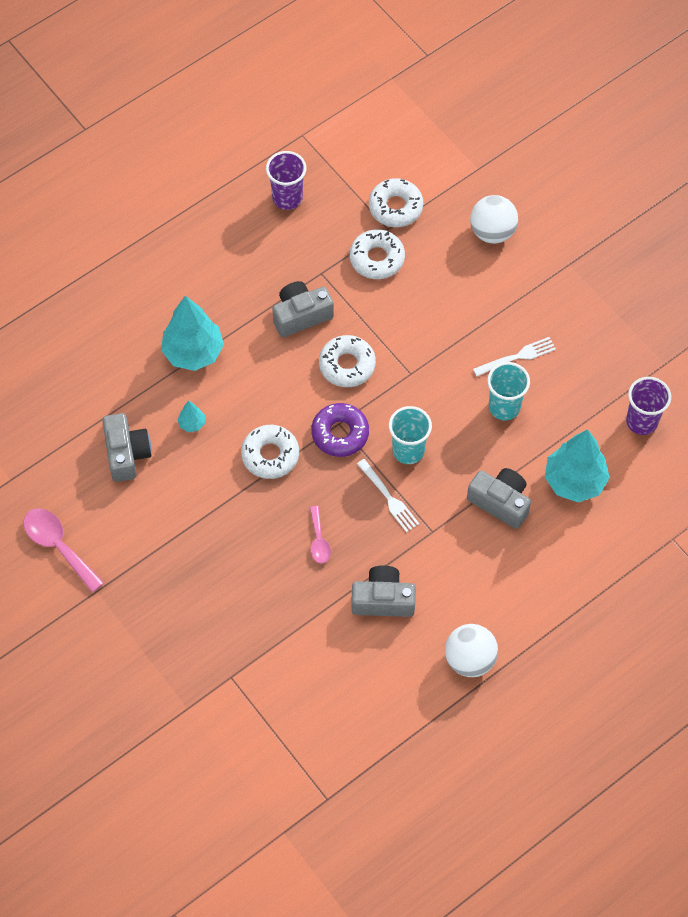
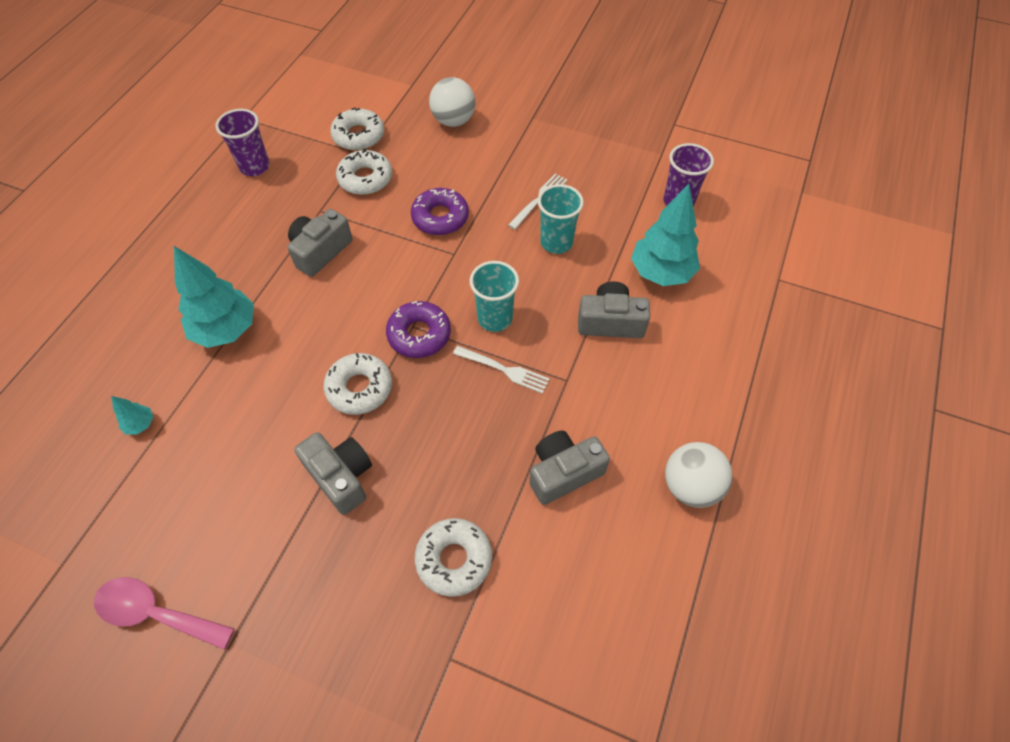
camera: 30 degrees left, 5 degrees down
(126, 453) = (197, 463): grey camera -> grey camera (341, 477)
(192, 423) = (258, 397): turquoise tree -> turquoise tree (140, 424)
(319, 540) = (459, 447): pink spoon -> none
(347, 365) = (389, 273): white donut -> white donut (454, 559)
(419, 332) = (440, 217): none -> purple donut

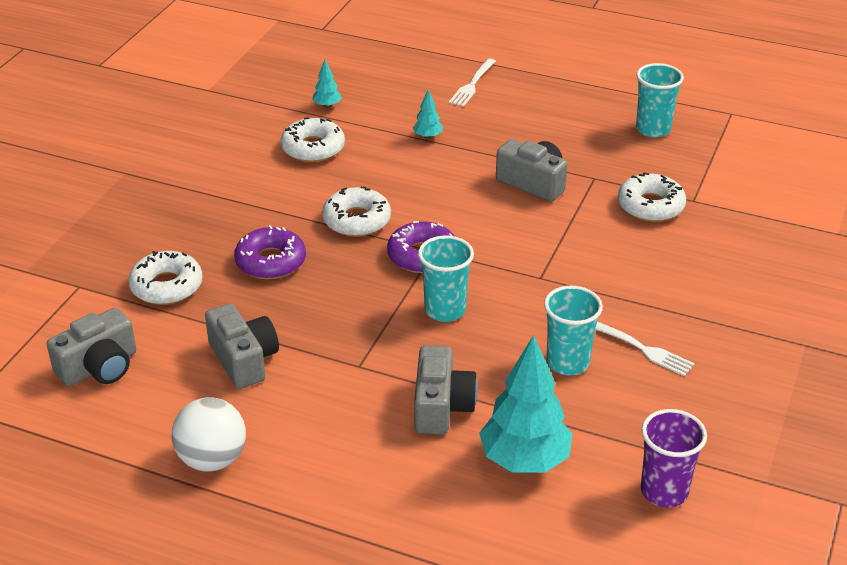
camera: 90 degrees right, 20 degrees down
(156, 613) = (158, 136): pink spoon -> none
(226, 330) = (428, 136): turquoise tree -> turquoise tree, size x0.44
(255, 167) = (653, 129): purple cup -> turquoise cup
(341, 477) = (261, 215): grey camera -> grey camera (99, 367)
(358, 136) = (723, 196): white donut -> white donut (313, 148)
(440, 217) = (596, 265): purple donut -> purple donut (271, 261)
(453, 121) = (775, 271): white ball -> none
(504, 370) = (374, 317): white fork -> white fork (472, 84)

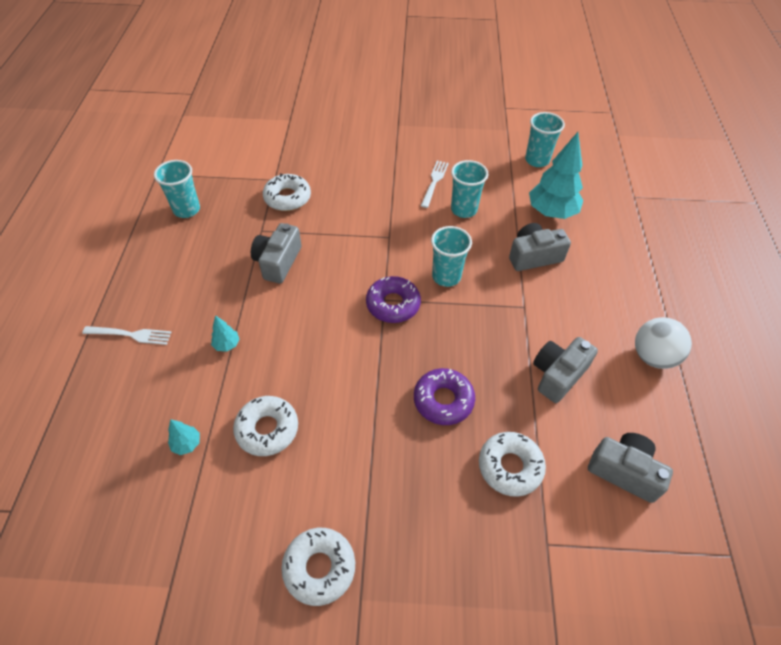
camera: 110 degrees left, 15 degrees up
(357, 220) = (365, 359): white donut -> white donut (319, 568)
(664, 491) = (537, 160): purple cup -> turquoise cup

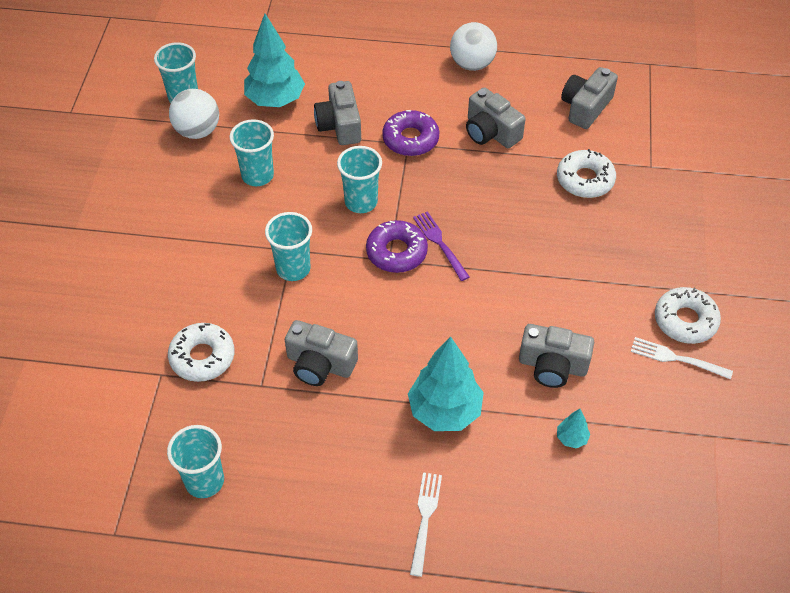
camera: 85 degrees left, 0 degrees up
(227, 345) = (444, 411): turquoise tree -> turquoise tree, size x2.27
(267, 429) = (552, 366): white donut -> grey camera
(370, 239) = (293, 268): none -> turquoise cup
(406, 336) = (440, 243): none -> purple fork
(434, 182) = (203, 198): white fork -> white fork (676, 358)
(443, 400) = (518, 219): purple donut -> purple donut (410, 139)
(503, 171) = (197, 131): none -> white ball

